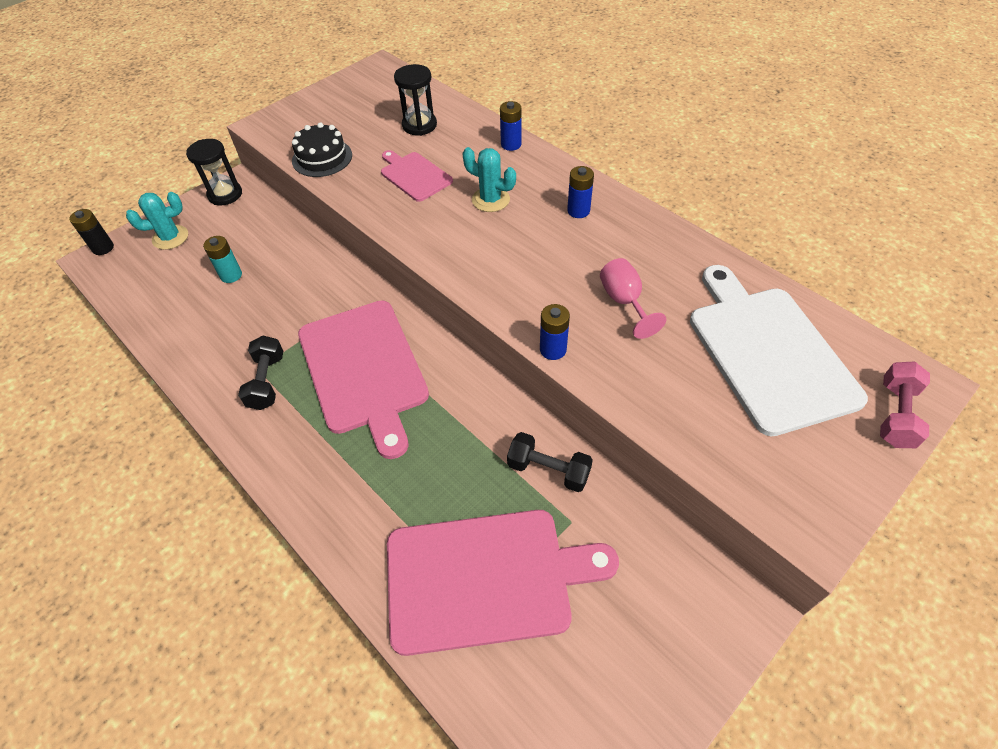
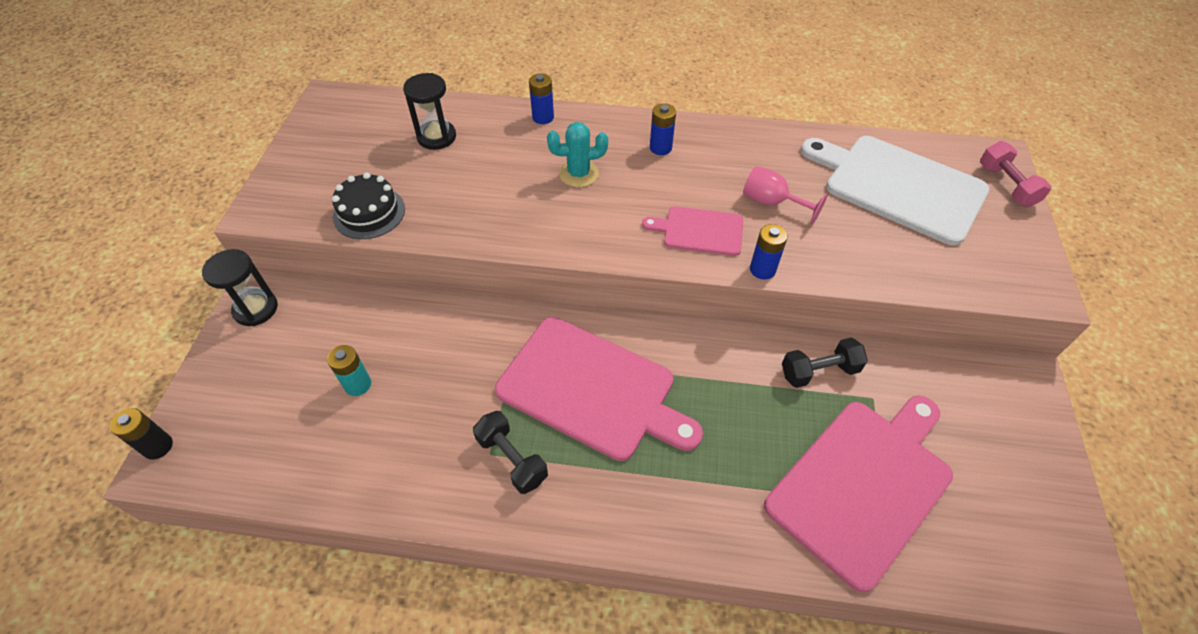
camera: 40 degrees left, 0 degrees up
(170, 237) = (237, 387): turquoise cactus -> none
(414, 175) = (484, 185): pink cutting board -> pink cutting board (699, 230)

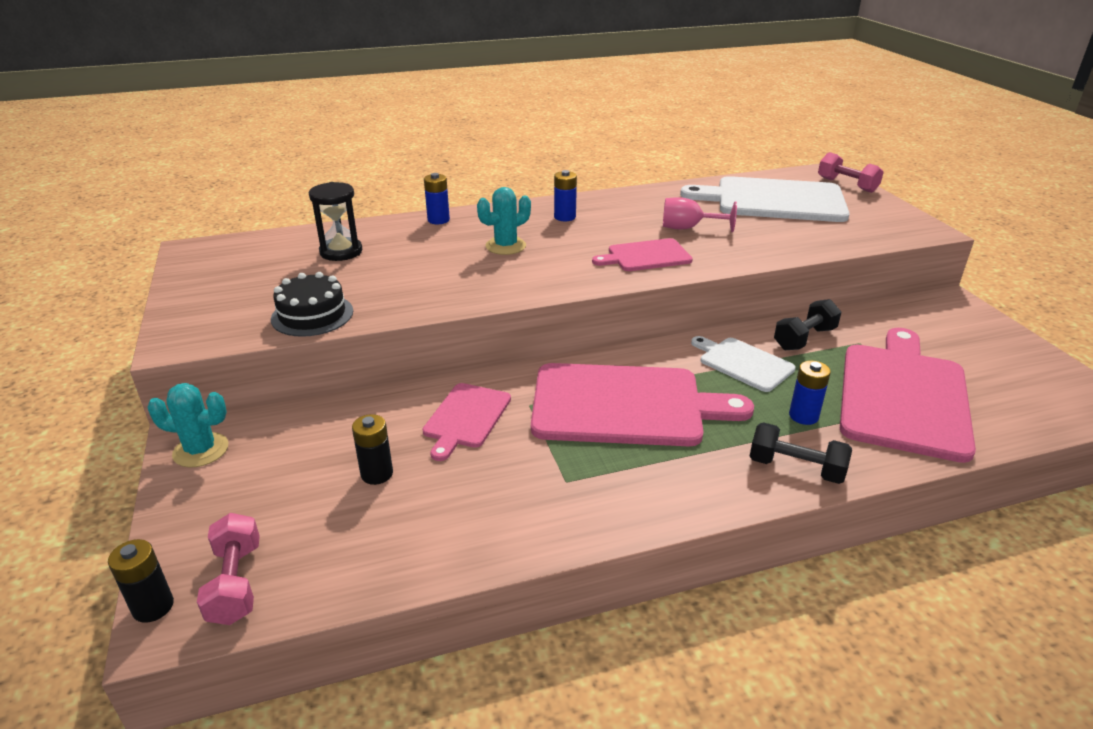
camera: 25 degrees left, 20 degrees down
(214, 449) = (236, 583): none -> pink dumbbell
(256, 309) = (201, 450): black hourglass -> turquoise cactus
(358, 384) = (377, 474): turquoise battery -> black battery
(455, 351) = (465, 418): none -> pink cutting board
(512, 459) = (592, 477): black dumbbell -> black dumbbell (796, 468)
(734, 380) = (743, 363): none -> white cutting board
(762, 269) = (719, 266): blue battery -> blue battery (803, 416)

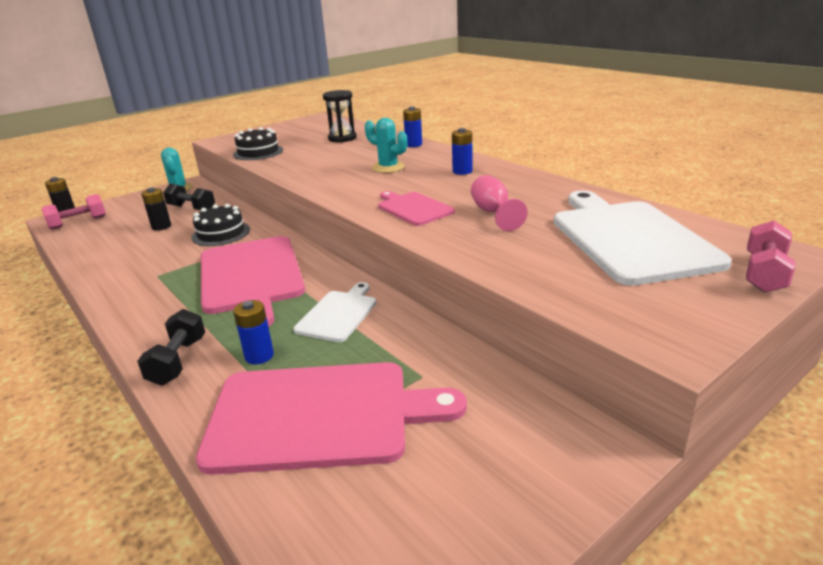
camera: 70 degrees right, 5 degrees down
(465, 418) = (221, 233): pink cutting board -> black cake
(804, 338) = (407, 340): black dumbbell -> black dumbbell (191, 208)

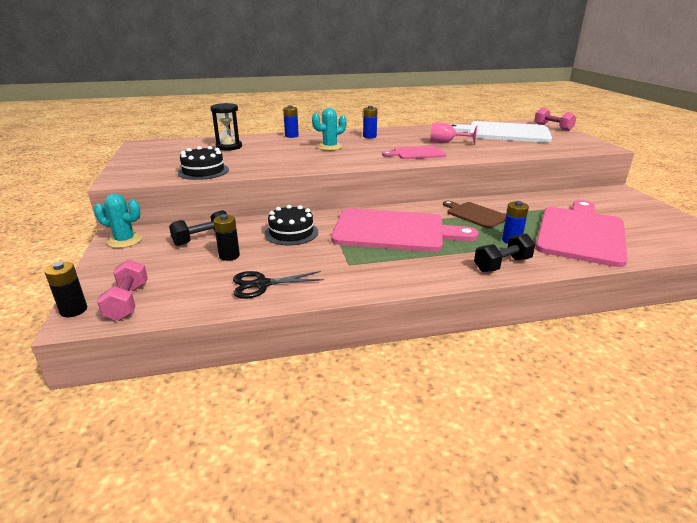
camera: 65 degrees left, 0 degrees up
(109, 253) = (261, 284): none -> black scissors
(178, 361) = (502, 265): black dumbbell -> black dumbbell turned 60 degrees counterclockwise
(338, 314) = (475, 214): white cutting board -> brown cutting board

